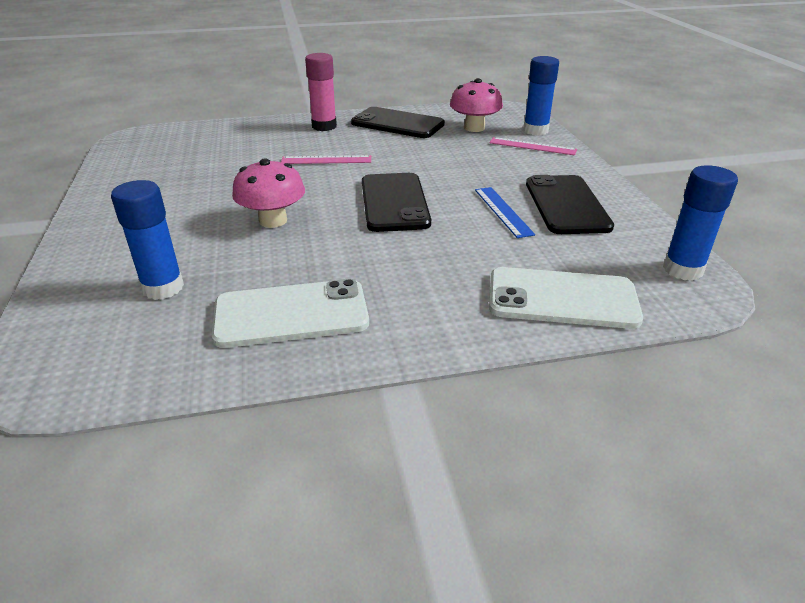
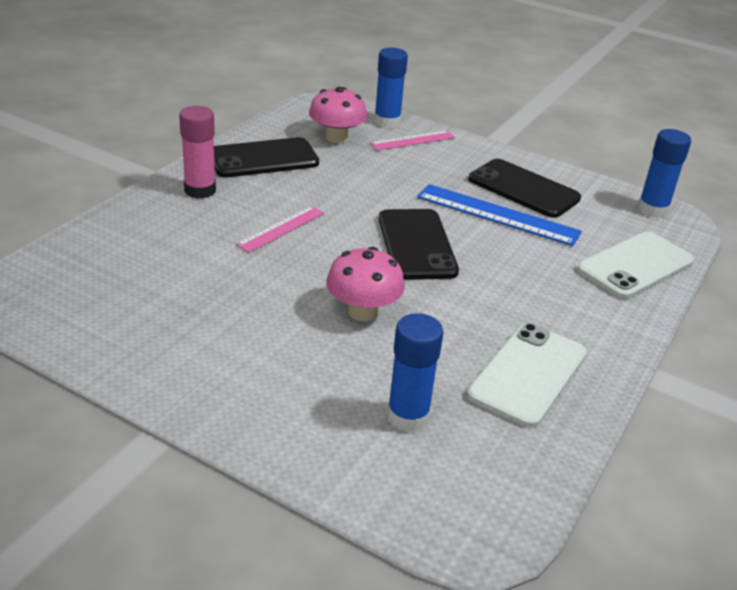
camera: 50 degrees left, 0 degrees up
(394, 202) = (416, 245): black phone -> black phone turned 45 degrees clockwise
(503, 211) = (497, 214): blue ruler -> blue ruler, size x1.65

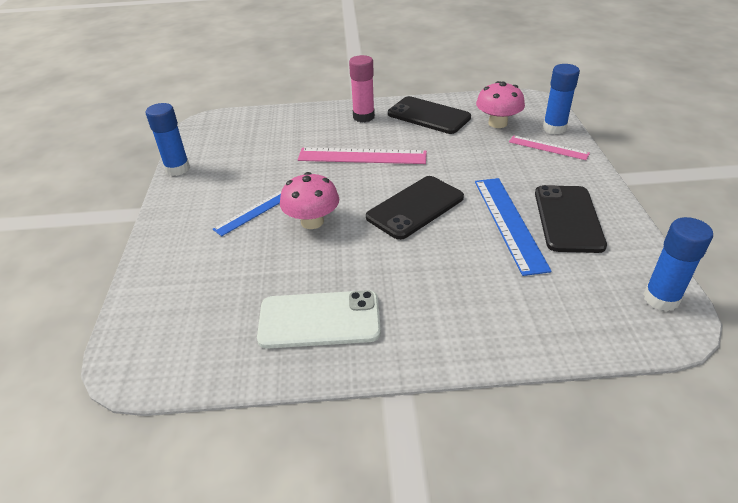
camera: 60 degrees right, 5 degrees up
(281, 228) = (362, 156): pink ruler -> pink ruler, size x1.65
(292, 342) = (253, 212): none -> blue ruler
(408, 417) = (222, 286): blue glue stick -> blue glue stick (177, 169)
(635, 265) = (546, 322): white phone -> none

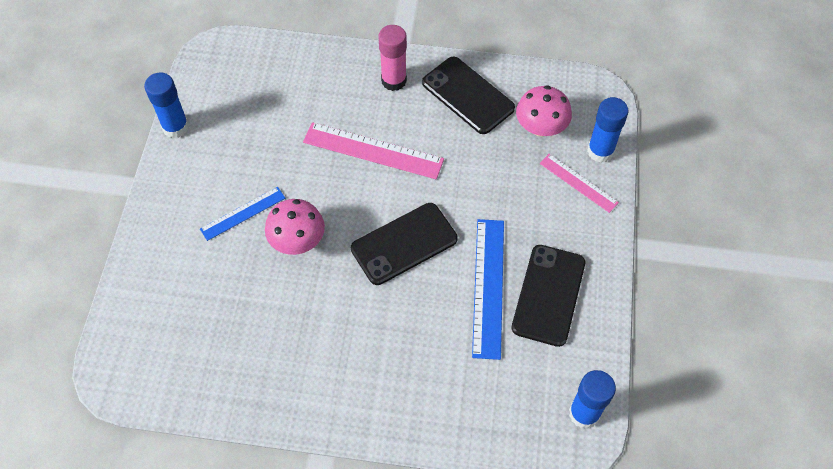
camera: 10 degrees right, 20 degrees up
(319, 320) = (276, 365): white phone -> none

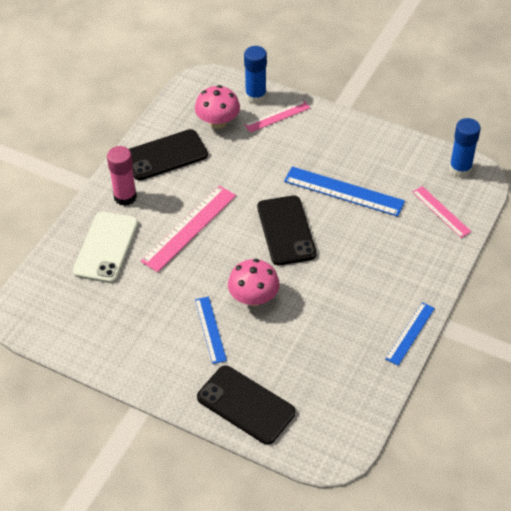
camera: 70 degrees left, 10 degrees down
(175, 127) = (93, 362): blue glue stick -> none
(296, 417) = (410, 333): none -> blue ruler
(320, 88) = (106, 247): none -> white phone
(500, 407) = (441, 211): none -> pink ruler
(548, 295) = (363, 160): black phone -> black phone (246, 405)

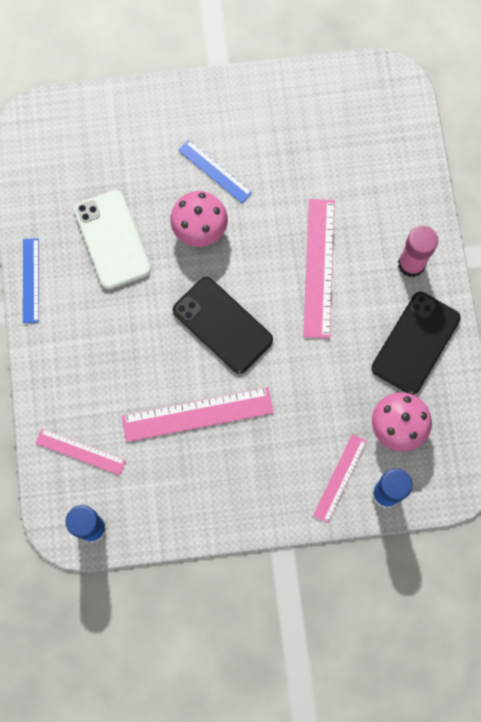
camera: 145 degrees right, 25 degrees up
(106, 247) = (379, 195): white phone -> white phone (112, 240)
(246, 405) = (132, 120): black phone -> none
(344, 191) = (197, 414): blue ruler -> pink ruler

